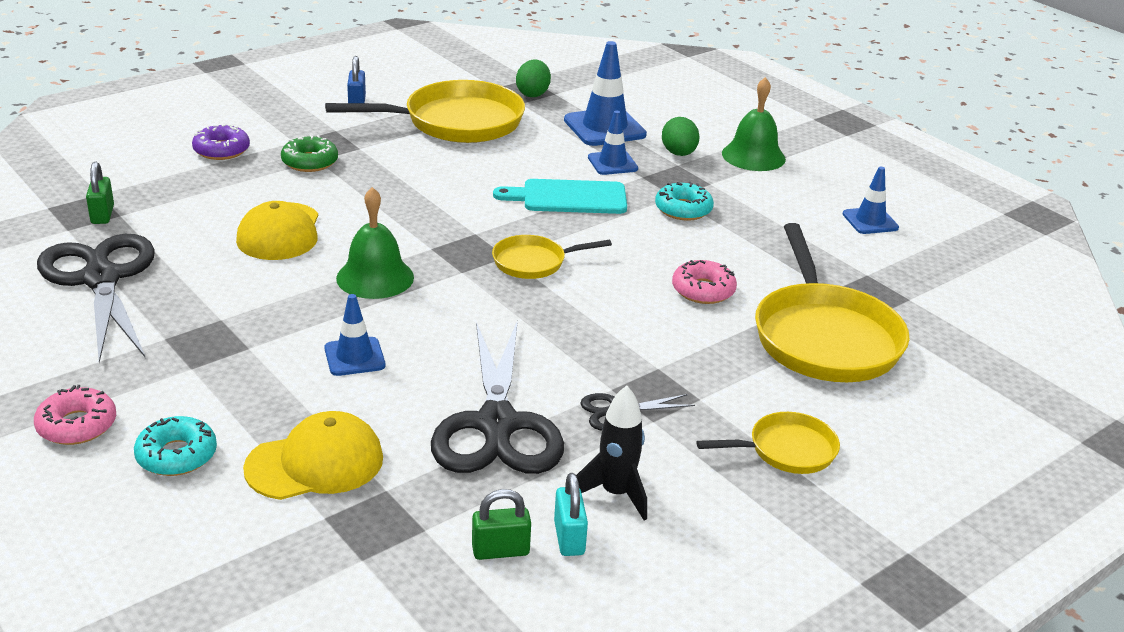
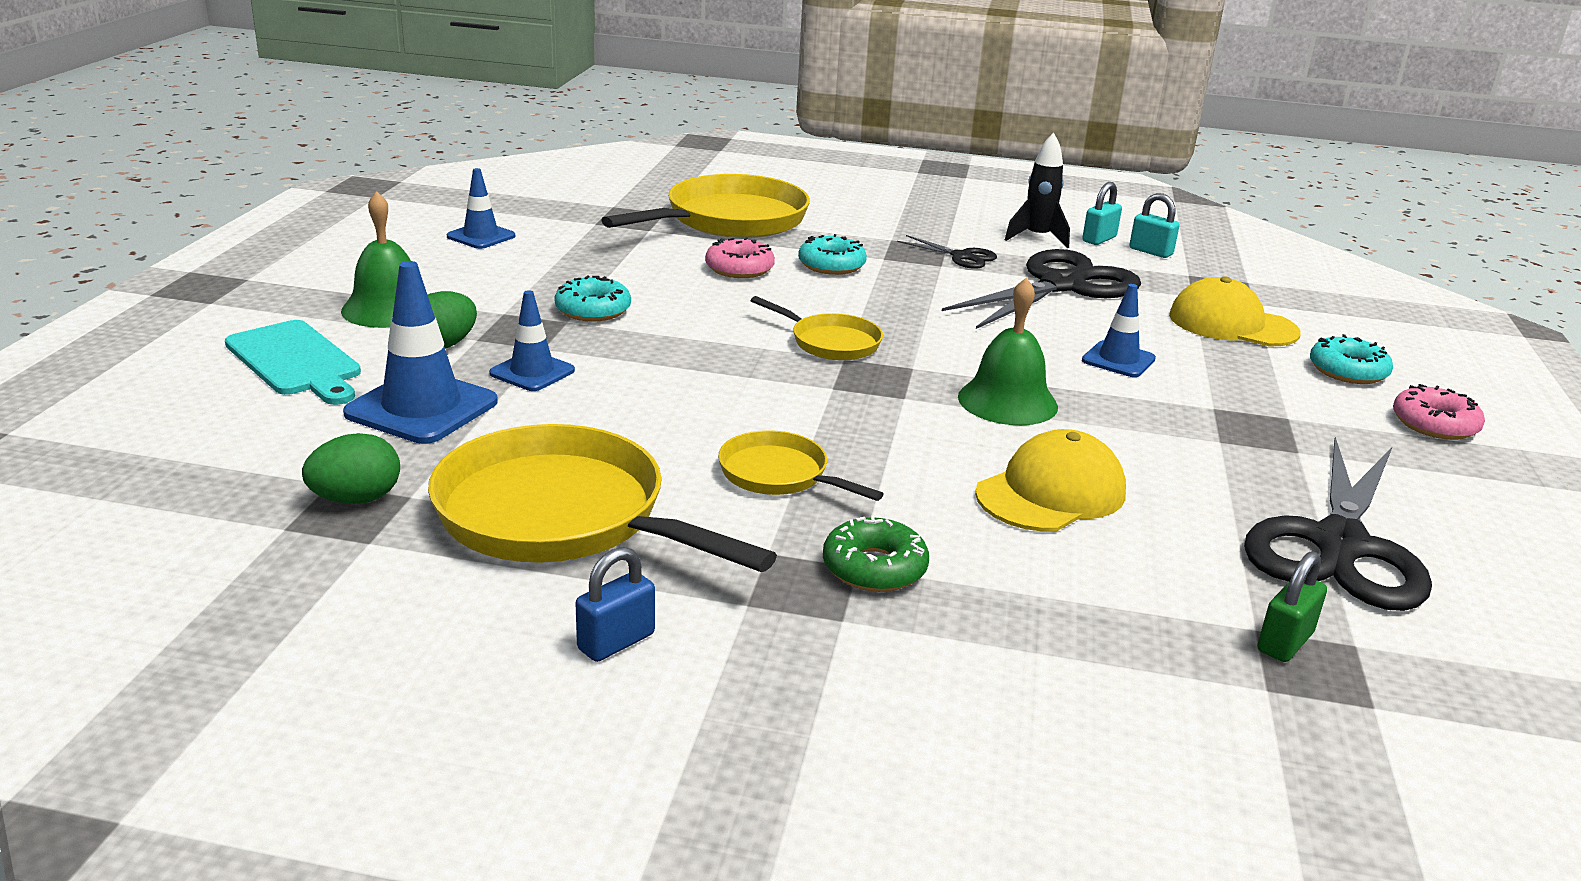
camera: 130 degrees left, 5 degrees down
(221, 150) = (980, 668): purple donut -> none
(500, 550) = (1150, 252): green padlock -> turquoise padlock
(568, 197) = (665, 368): turquoise cutting board -> turquoise cutting board (296, 362)
(668, 333) = (831, 265): none -> turquoise donut
(786, 450) = (892, 208): yellow pan -> yellow pan (779, 475)

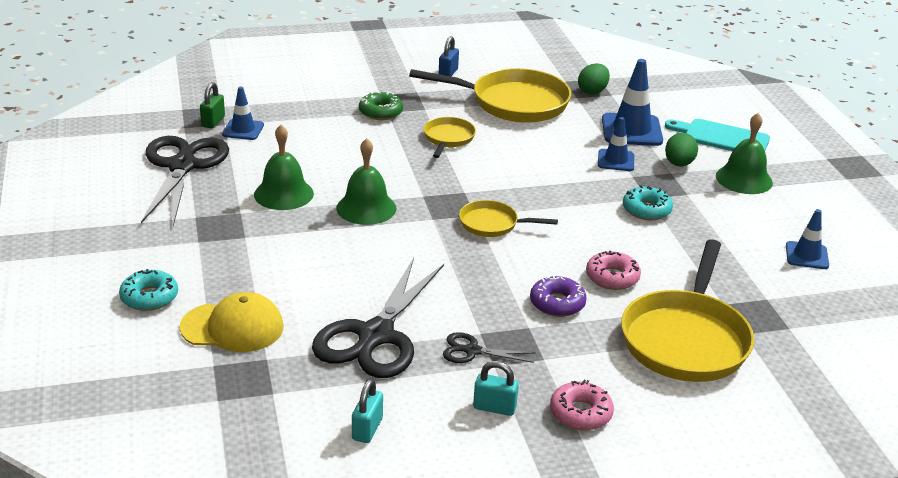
camera: 155 degrees right, 5 degrees up
(779, 475) = (448, 138): yellow pan -> yellow pan turned 90 degrees counterclockwise
(831, 265) = (557, 303): turquoise donut -> purple donut
(1037, 238) = (424, 409): black rocket -> none
(1051, 493) = (322, 159): yellow cap -> none
(1118, 360) = (311, 261): blue traffic cone -> blue traffic cone (243, 130)
(1141, 451) = (283, 194): none -> green bell
(1150, 252) = (313, 423): turquoise padlock -> turquoise padlock (494, 407)
(1434, 424) = (103, 261): pink donut -> pink donut (580, 413)

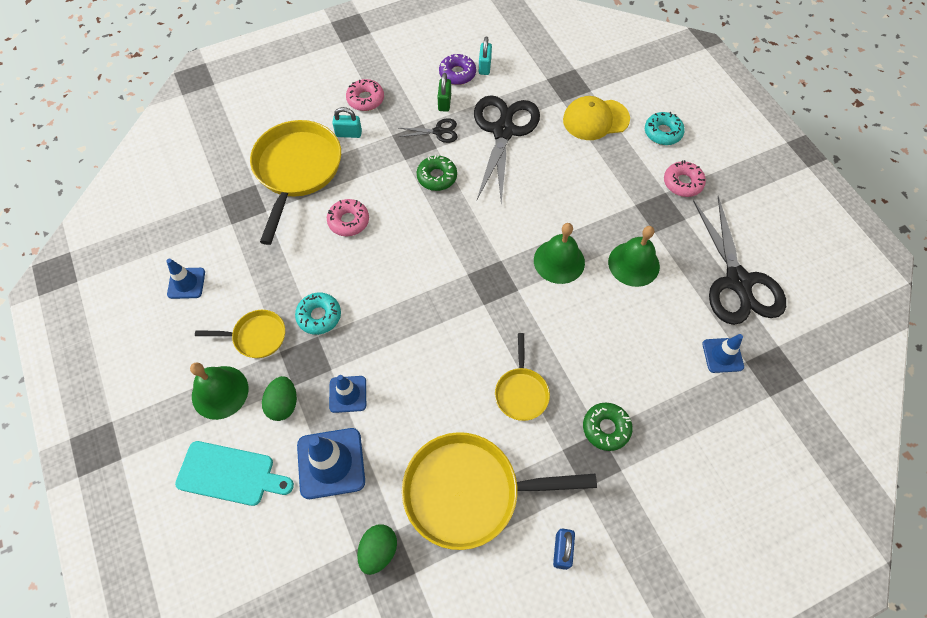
camera: 170 degrees right, 30 degrees up
(169, 245) = (682, 183): none -> pink donut
(213, 121) = (759, 363): green padlock -> green padlock (444, 102)
(488, 301) = (437, 177): none -> green donut
(492, 224) = (450, 264): yellow pan -> yellow pan (256, 336)
(494, 407) = (416, 93): turquoise padlock -> turquoise padlock (349, 133)
(557, 303) = (388, 185): purple donut -> purple donut (457, 74)

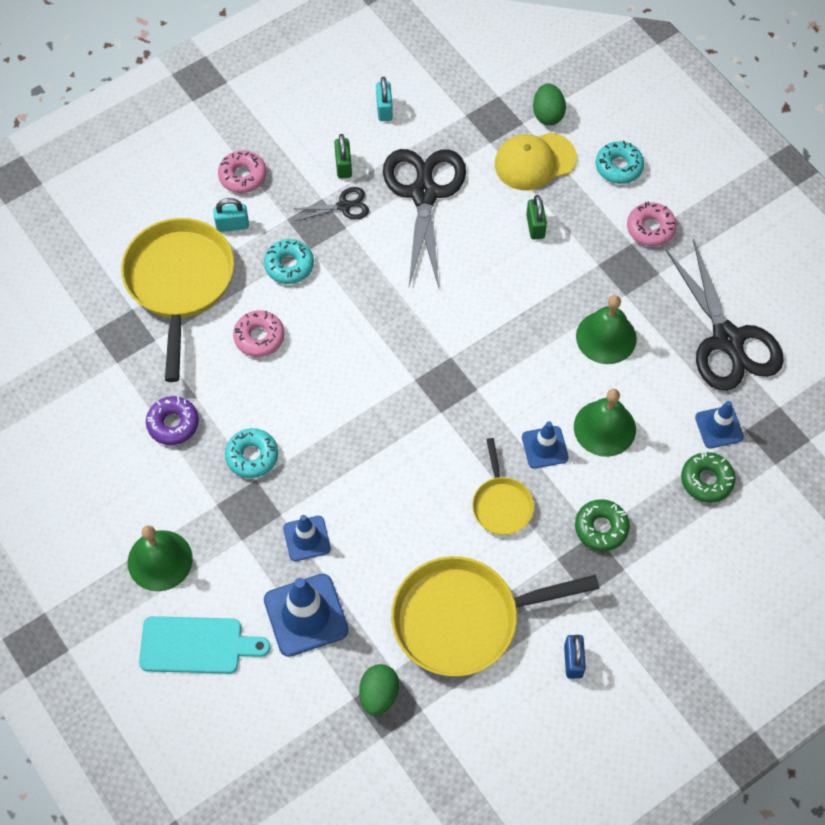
camera: 10 degrees left, 0 degrees up
(186, 283) = (83, 443): blue traffic cone -> blue traffic cone (544, 447)
(256, 336) = (185, 491): yellow pan -> none
(283, 404) = (236, 561): green egg -> green egg (547, 114)
(385, 169) = (289, 265): none -> turquoise donut
(437, 177) = (354, 265): green donut -> green donut (706, 480)
(457, 74) = (351, 124): purple donut -> purple donut (173, 424)
(559, 261) = (519, 347): green bell -> green bell (604, 428)
(588, 168) = (535, 226): none -> green padlock

